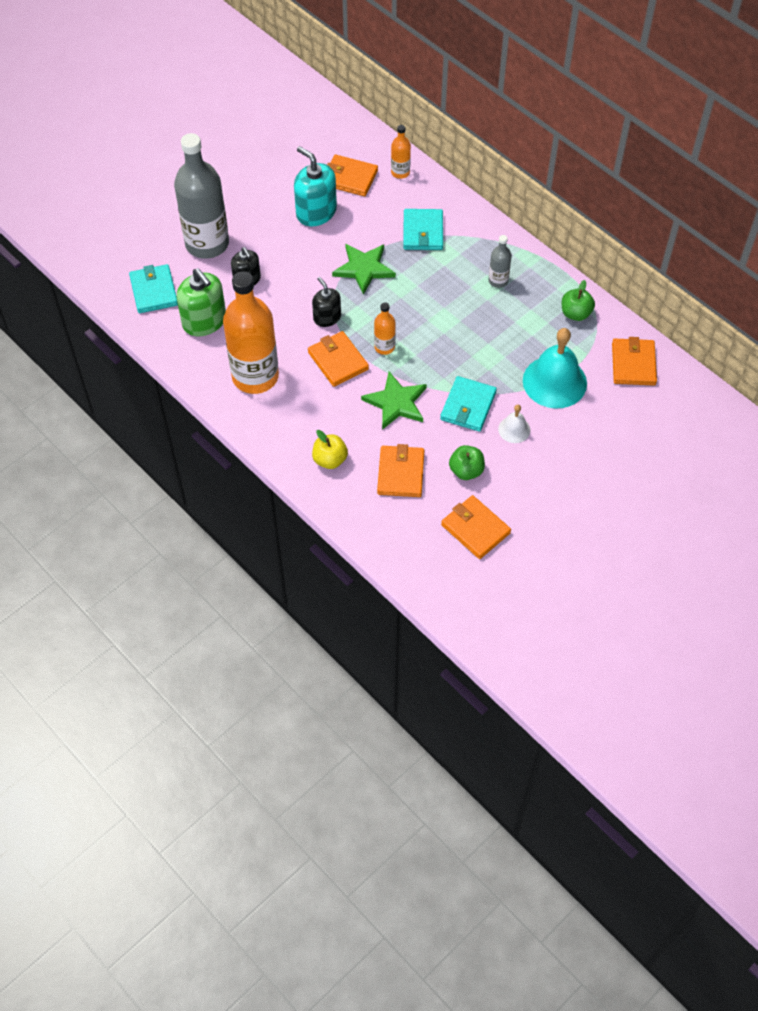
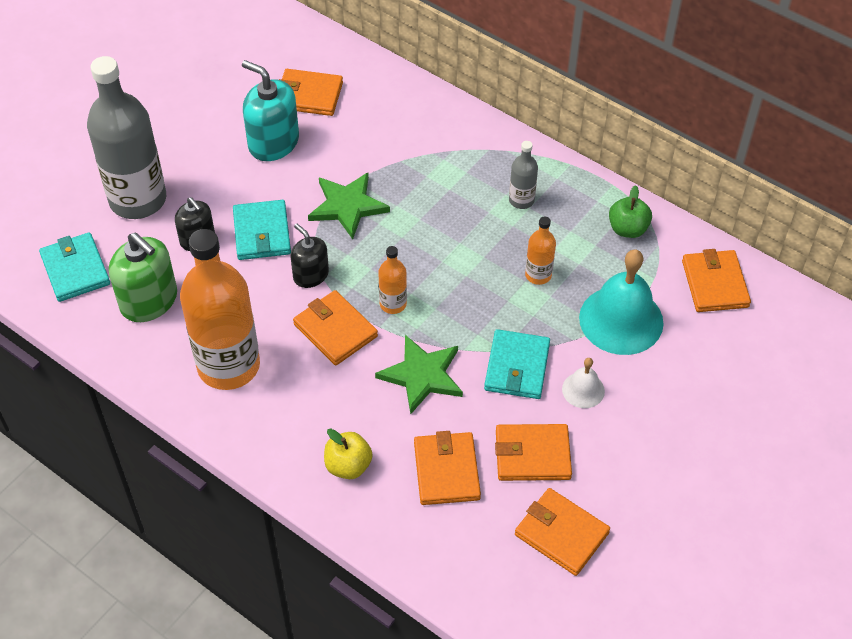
camera: 10 degrees left, 5 degrees down
(400, 172) = (371, 81): orange bottle -> orange bottle (538, 275)
(423, 232) = (414, 151): turquoise wallet -> turquoise wallet (262, 233)
(466, 471) = (532, 455): green apple -> orange wallet

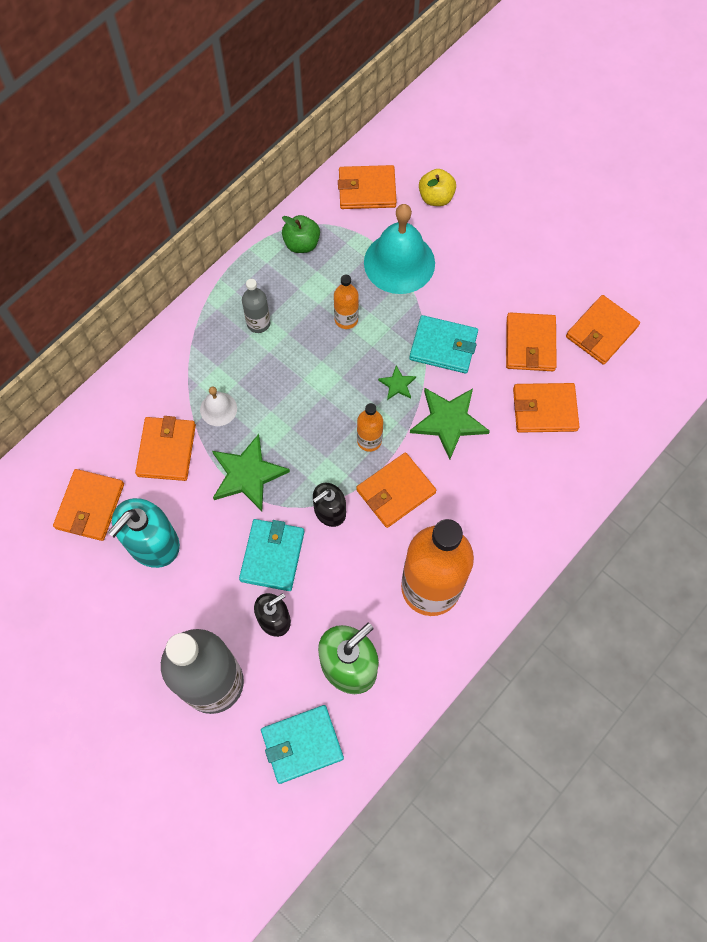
camera: 85 degrees left, 15 degrees up
(262, 233) = (272, 556): turquoise wallet -> turquoise wallet turned 75 degrees counterclockwise
(348, 466) = (539, 486): yellow apple -> yellow apple (436, 198)
(369, 143) = (167, 450): none -> orange wallet
(463, 326) = (397, 384): none -> green star
(583, 390) = (468, 300): white bell -> white bell (218, 409)

